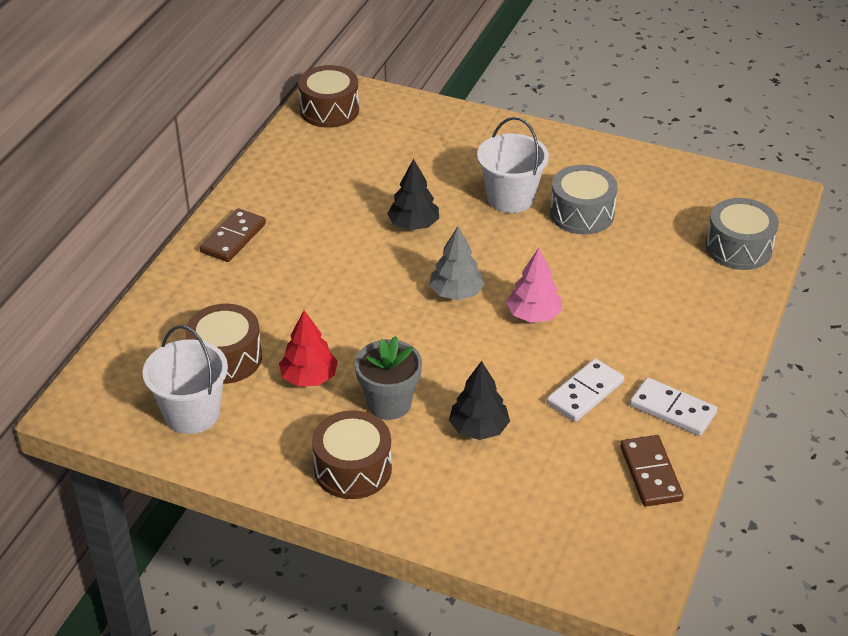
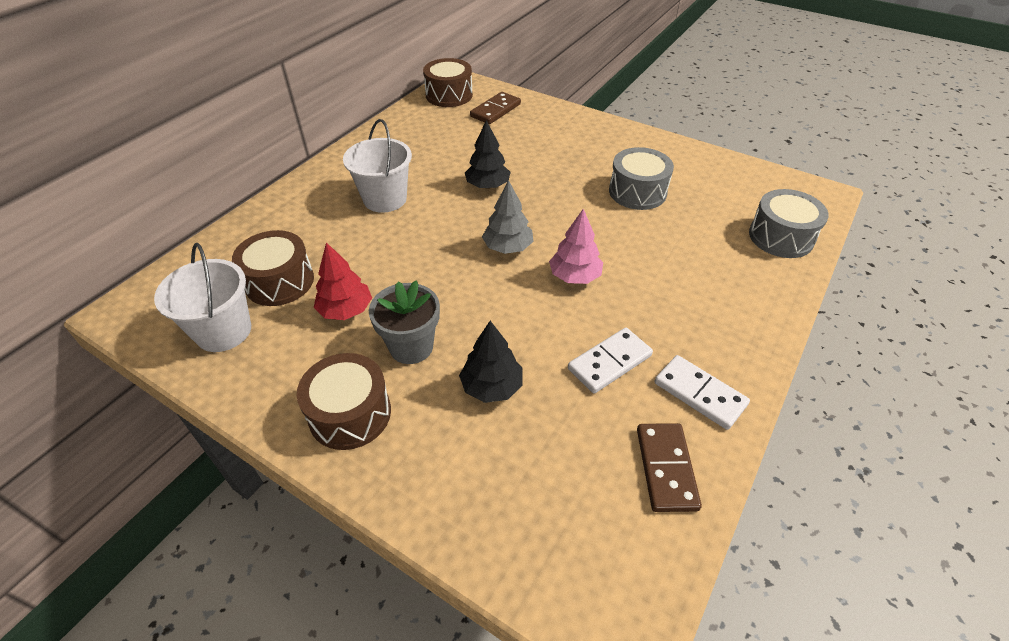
camera: 10 degrees right, 5 degrees up
(233, 238) = (333, 180): brown domino -> brown domino (495, 110)
(510, 198) = (577, 173): white bucket -> white bucket (385, 199)

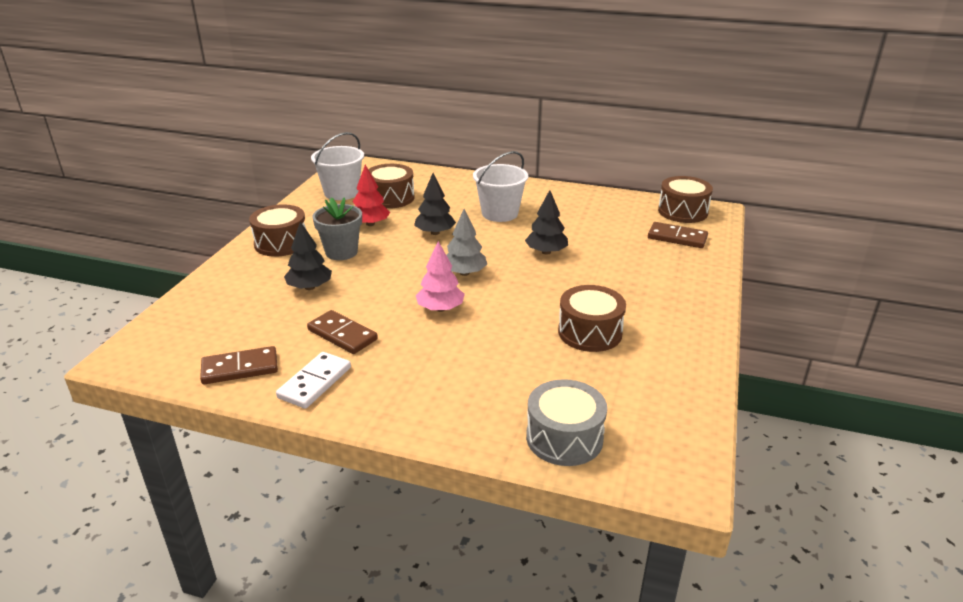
camera: 75 degrees right, 15 degrees down
(404, 255) = (435, 233): none -> black tree
(609, 362) = (342, 335): white domino -> brown domino
(637, 192) = (590, 332): grey drum -> brown drum

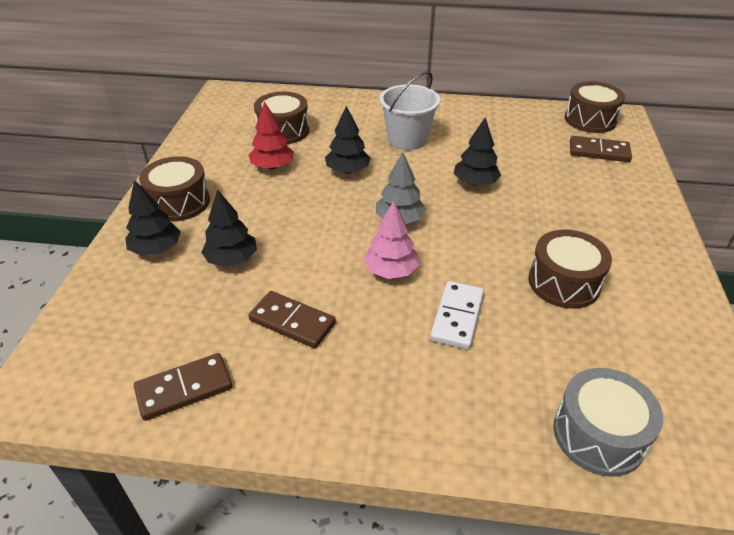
camera: 10 degrees left, 10 degrees up
(251, 274) = (156, 249): none -> black tree
(314, 382) = (283, 397): white domino -> white domino (457, 317)
(341, 193) = (226, 129): white bucket -> none
(341, 252) = (252, 207): grey flower pot -> none

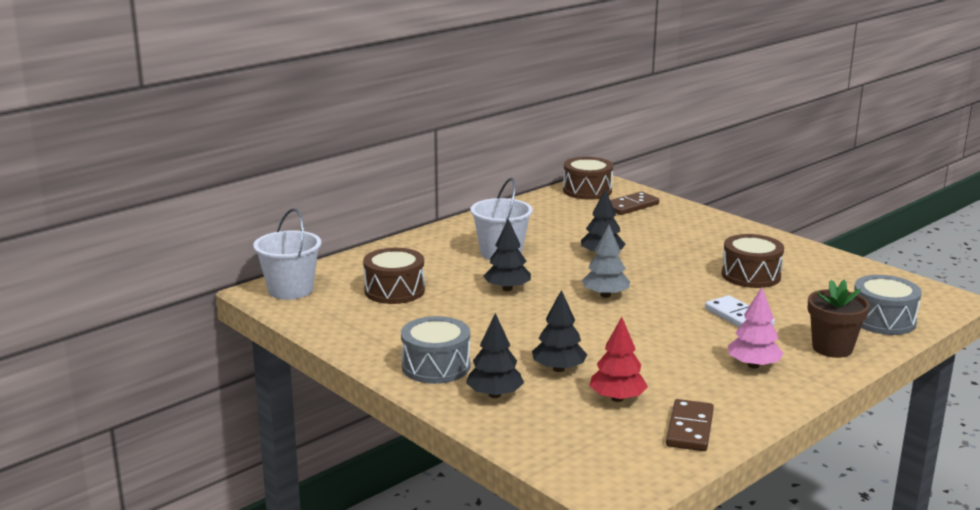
camera: 50 degrees left, 20 degrees down
(179, 202) = (436, 366): brown drum -> grey drum
(237, 98) = (290, 290): none -> white bucket
(272, 166) = (447, 313): red tree -> red tree (617, 398)
(292, 322) = (669, 370): brown domino -> none
(391, 271) = (661, 319): pink tree -> pink tree (753, 365)
(471, 420) = (832, 348): none -> brown flower pot

